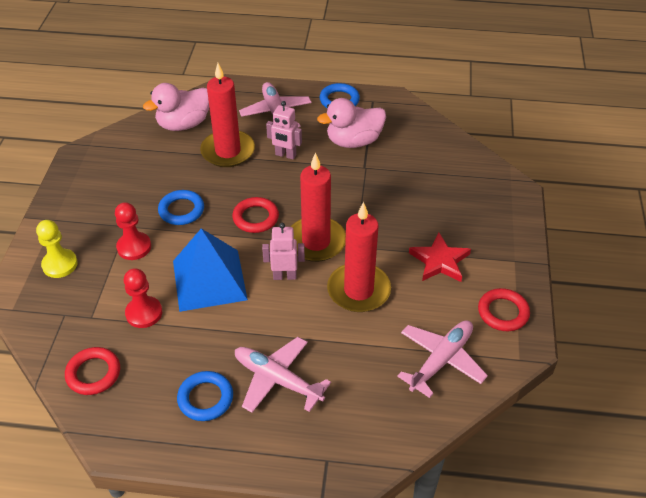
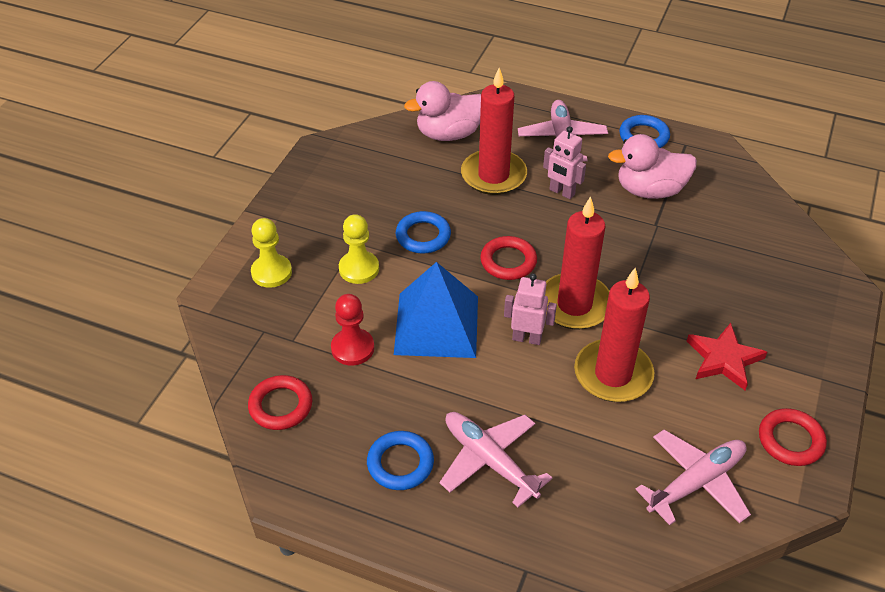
camera: 15 degrees right, 0 degrees up
(134, 247) = (359, 269): red pawn -> yellow pawn

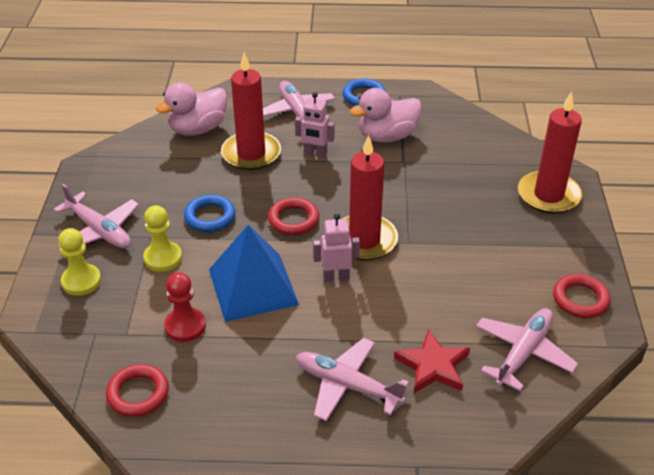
camera: 20 degrees left, 5 degrees down
(308, 223) = (99, 231): none -> pink plane
(400, 463) = (270, 411): blue ring -> none
(613, 374) = (420, 287): red candle -> red candle (548, 195)
(723, 359) = (502, 251): red star -> red star (433, 366)

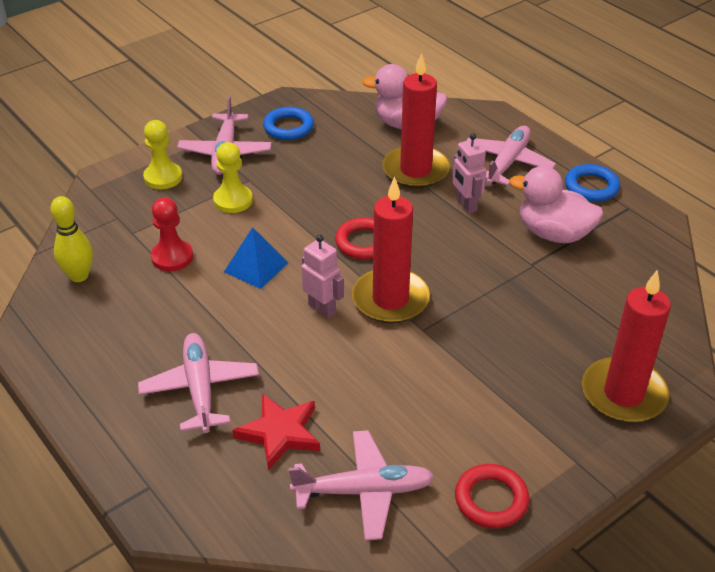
camera: 50 degrees right, 0 degrees up
(138, 393) = (79, 276): red ring -> yellow bowling pin
(210, 217) = (309, 195): blue ring -> blue ring (288, 127)
(253, 286) = (256, 267): blue pyramid -> blue pyramid, size x0.58

